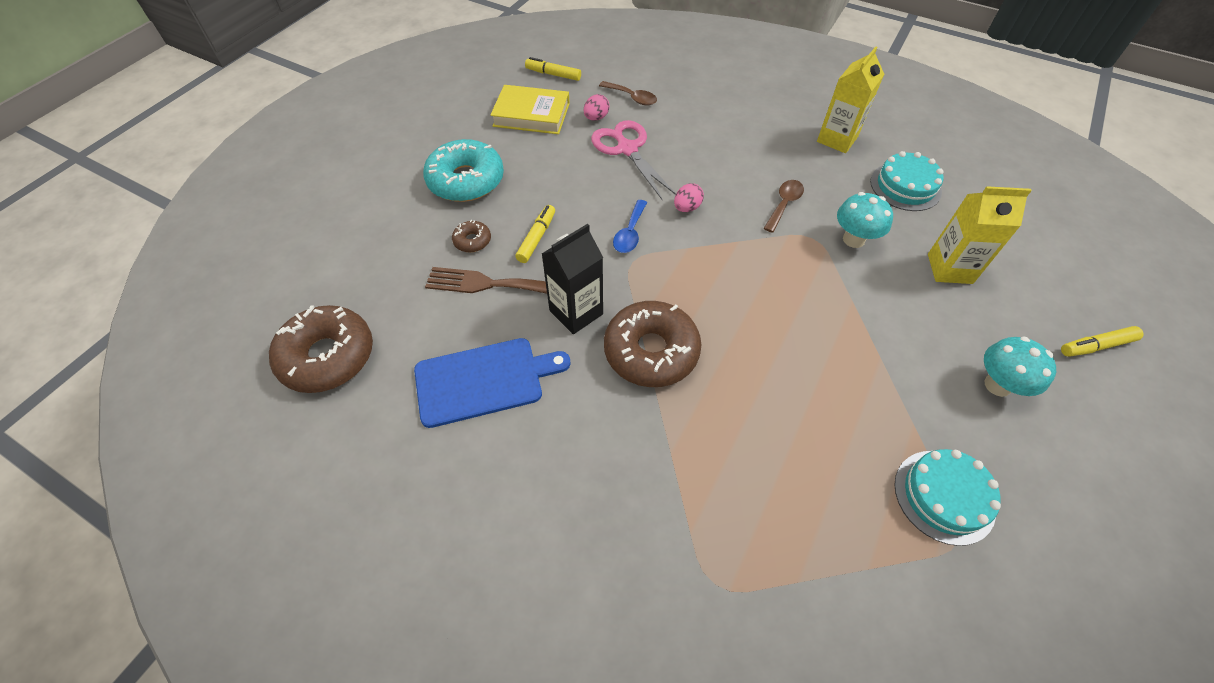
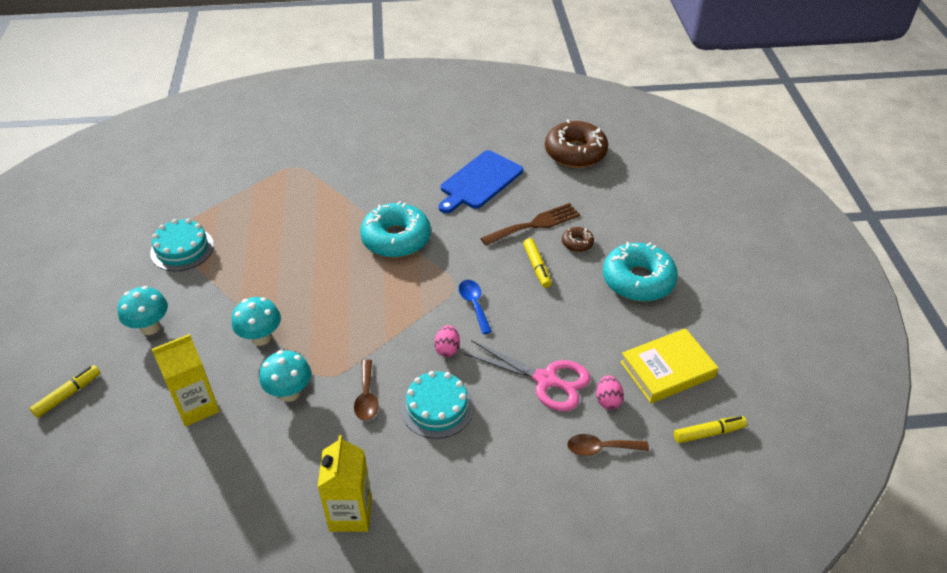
camera: 145 degrees right, 10 degrees down
(576, 312) = (462, 236): black carton -> none
(651, 351) = (396, 238): brown donut -> turquoise donut
(865, 306) = (261, 338): none -> turquoise mushroom
(905, 186) = (256, 483): turquoise cake -> turquoise cake (437, 407)

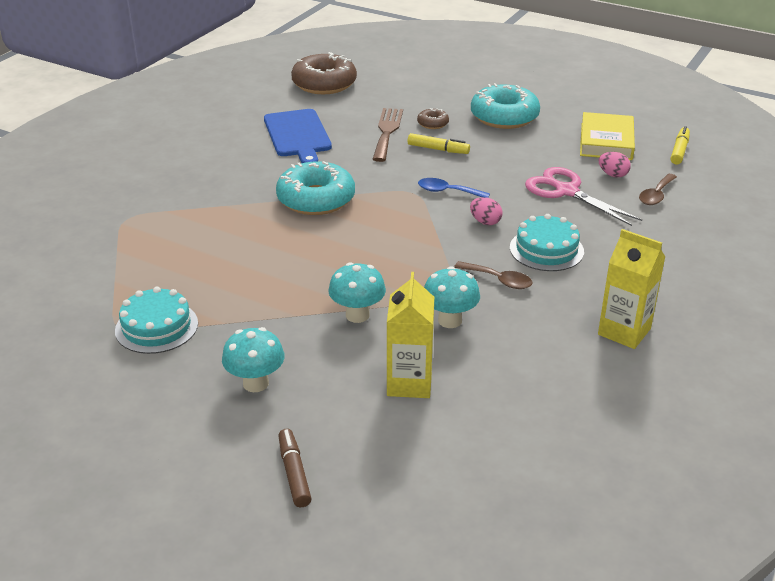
camera: 55 degrees left, 10 degrees down
(68, 395) = (294, 473): yellow marker -> brown marker
(546, 380) = (566, 191): pink scissors -> pink scissors turned 105 degrees counterclockwise

